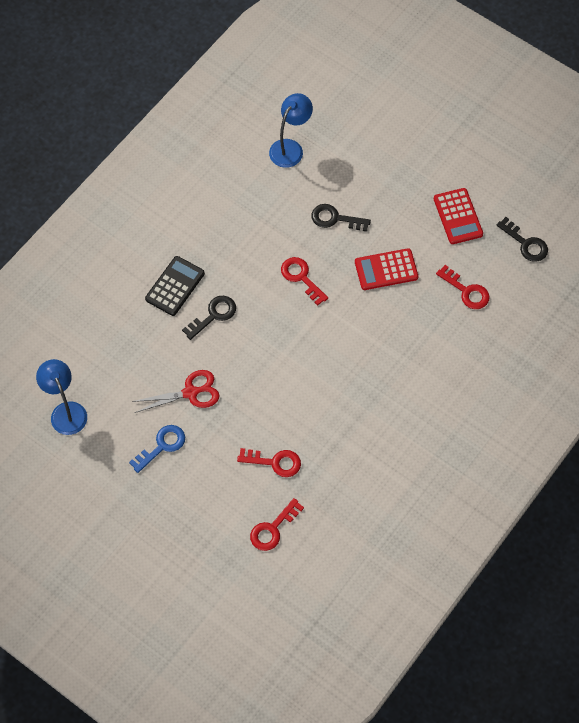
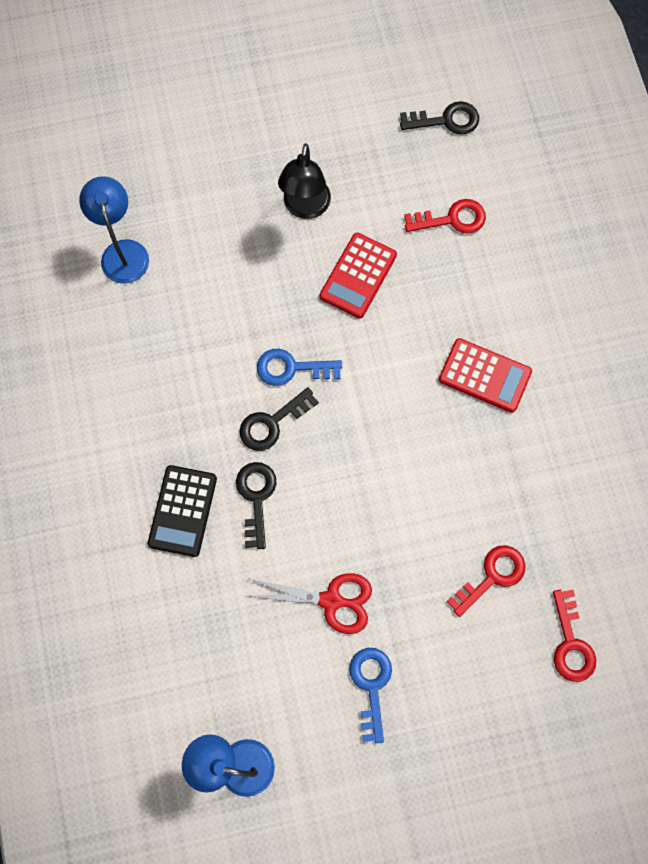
camera: 50 degrees left, 10 degrees up
(175, 286) = (182, 511): black calculator -> black calculator turned 150 degrees counterclockwise
(190, 392) = (331, 600): red scissors -> red scissors turned 75 degrees clockwise
(301, 277) = (291, 368): red key -> blue key
(335, 219) = (251, 277): black key -> black key (272, 423)
(401, 214) = (305, 208): none -> black lamp
(458, 216) = (358, 157): red calculator -> red calculator (484, 376)

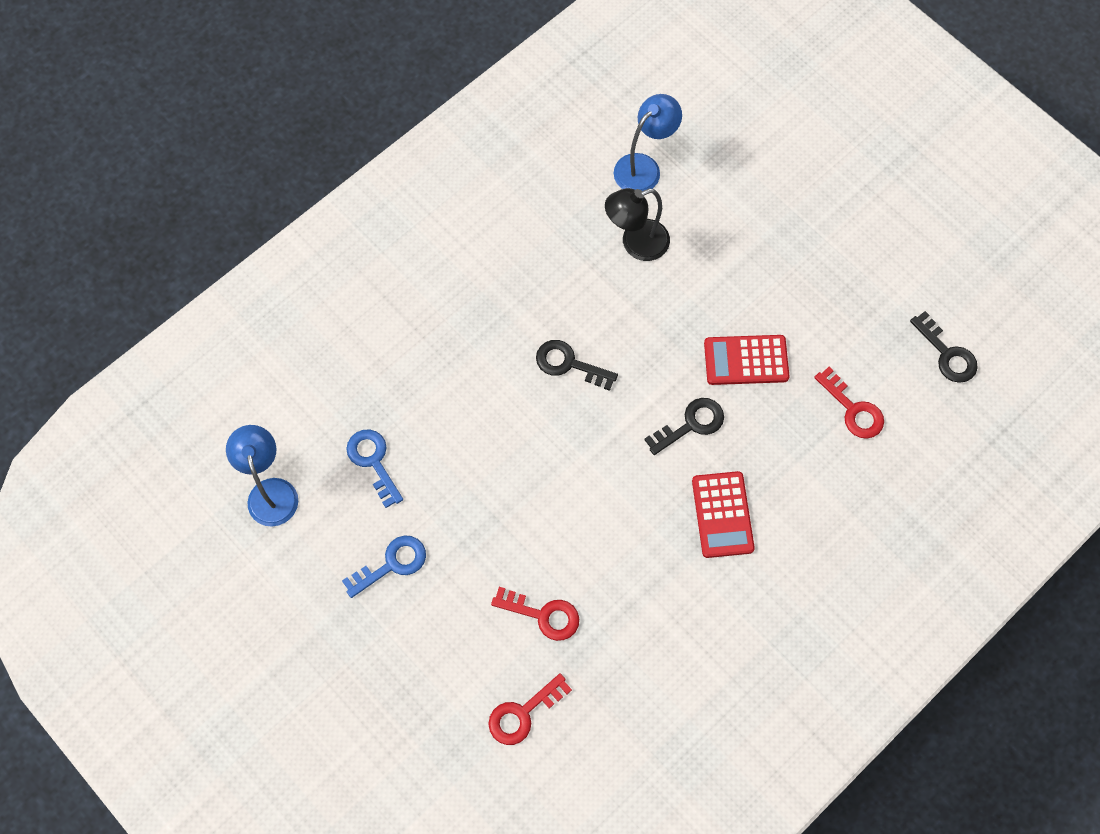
camera: 60 degrees right, 5 degrees down
(182, 511) = (452, 337): black calculator -> none
(256, 497) = (497, 387): black key -> black key (691, 424)
(291, 368) = (627, 353): blue key -> blue key (373, 462)
(305, 208) = (780, 284): black lamp -> black lamp (636, 244)
(331, 600) = (445, 493): red scissors -> none

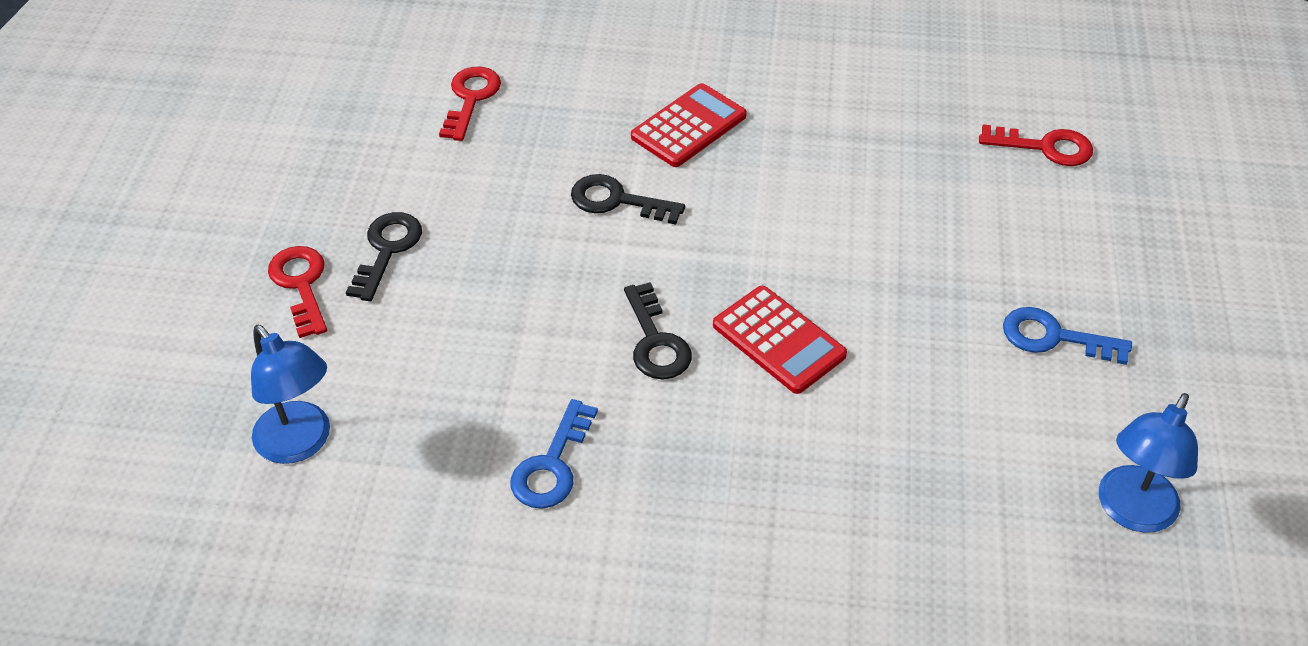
camera: 130 degrees left, 20 degrees down
(373, 462) = (976, 438): blue key -> blue key (552, 465)
(543, 615) = (944, 189): red key -> red key (301, 285)
(636, 244) = (429, 381): black lamp -> none
(644, 167) = (300, 444): blue lamp -> blue lamp turned 135 degrees counterclockwise
(746, 360) = (494, 201): red calculator -> red calculator (778, 340)
(947, 354) = (337, 68): black key -> black key (387, 250)

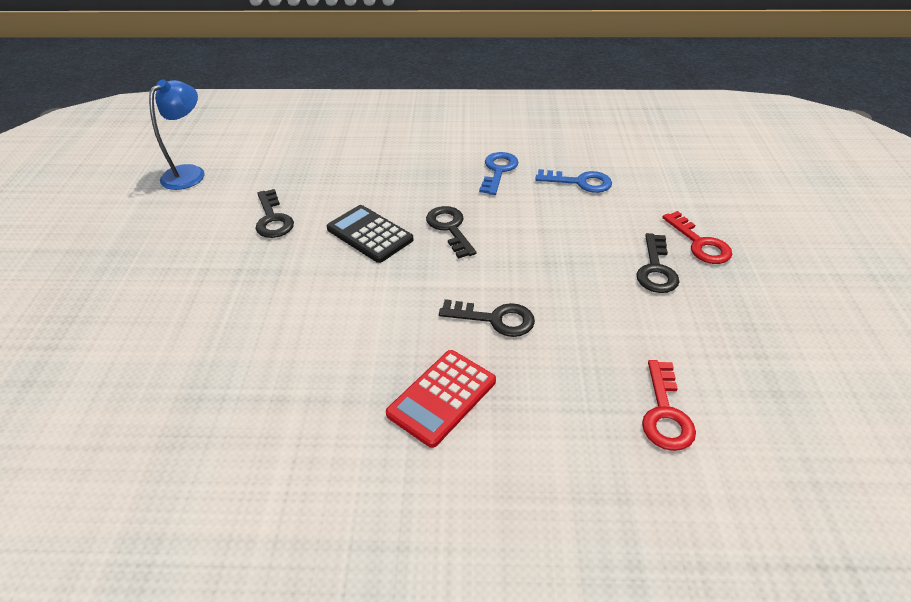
camera: 175 degrees right, 5 degrees down
(300, 444) = (638, 170): blue lamp -> none
(778, 340) = (370, 234): red calculator -> black calculator
(937, 383) = (273, 219): none -> black key
(1045, 147) = (101, 402): red key -> none
(1054, 337) = (184, 248): blue key -> blue key (580, 182)

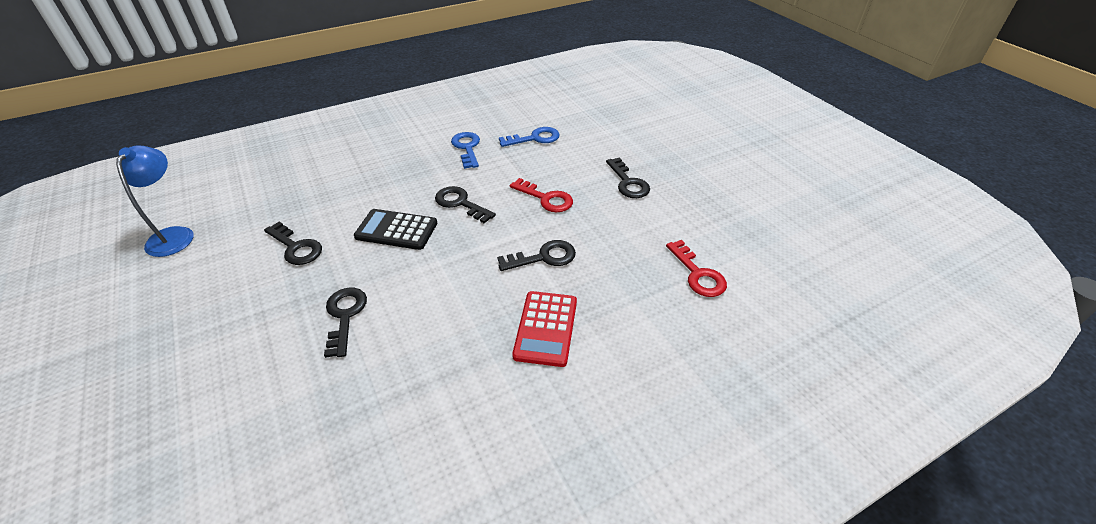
camera: 30 degrees left, 0 degrees up
(267, 301) = (345, 316): none -> black key
(700, 243) = (643, 156): red key -> red key (546, 198)

